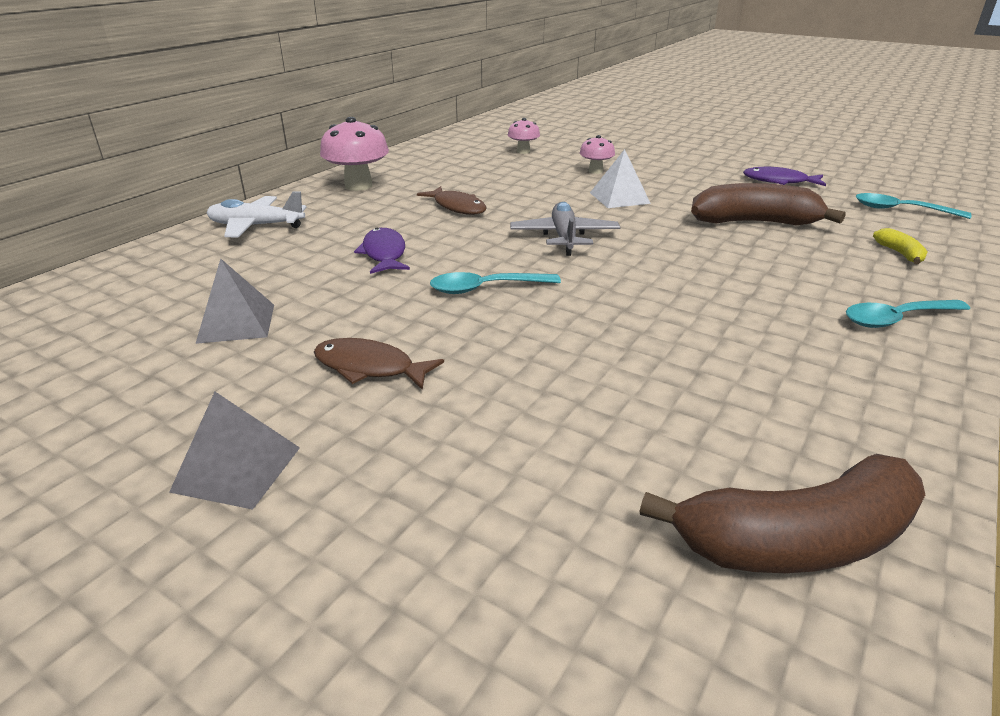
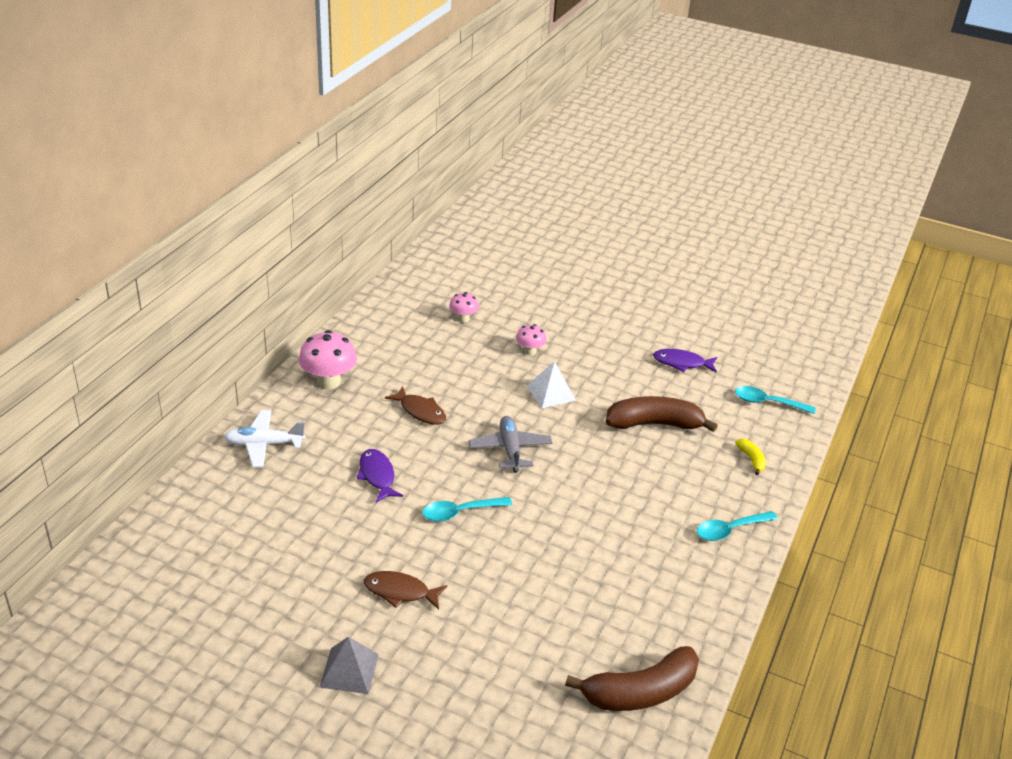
camera: 10 degrees left, 5 degrees up
(236, 323) = (297, 556): grey pyramid -> none

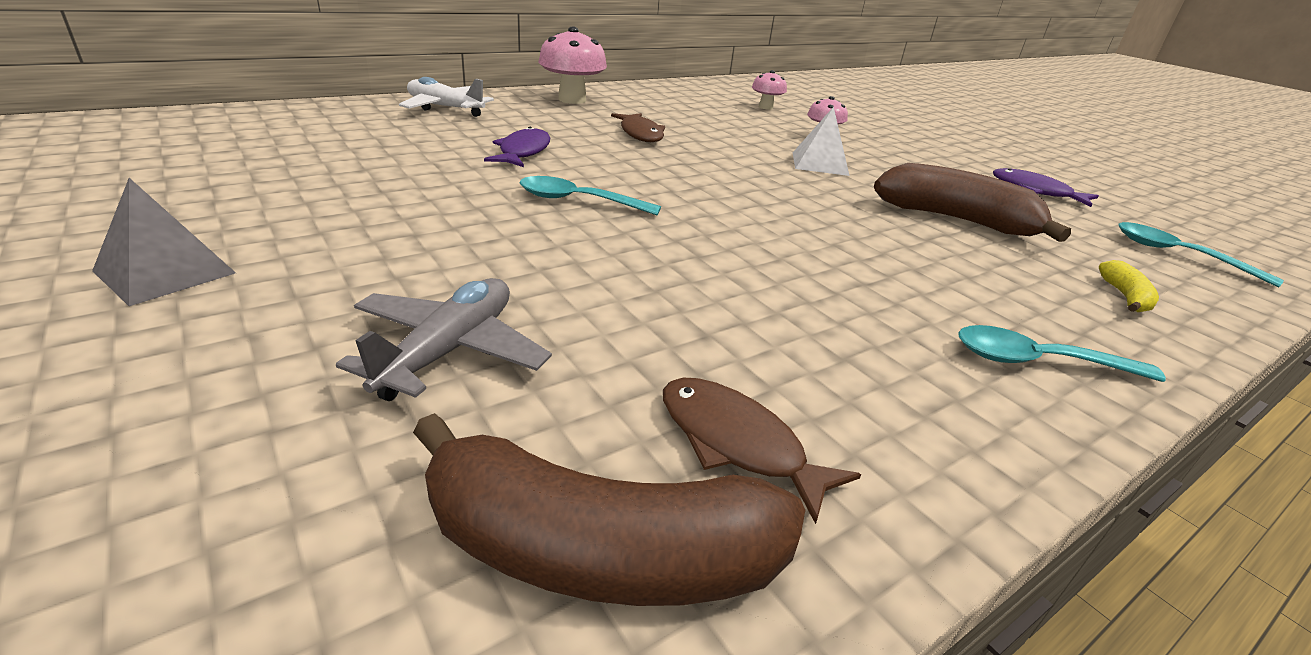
camera: 30 degrees right, 5 degrees down
(400, 592) = (384, 231): brown fish -> brown fish (737, 443)
(510, 449) = (715, 181): grey plane -> grey plane (449, 350)

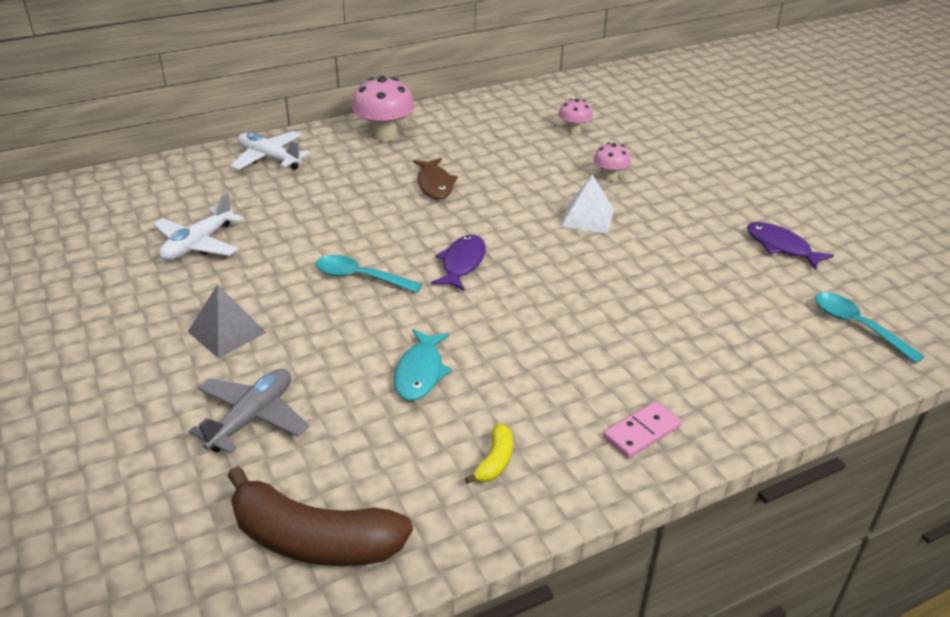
camera: 10 degrees right, 5 degrees up
(165, 272) = (85, 355): grey pyramid -> grey pyramid (227, 332)
(357, 167) = (198, 244): none -> white plane
(523, 152) = (327, 217): purple fish -> purple fish (462, 263)
(695, 295) = (420, 373): none -> turquoise fish
(737, 443) = (406, 485): brown fish -> none
(956, 220) = (674, 289): brown banana -> none
(1038, 362) = (642, 432): turquoise spoon -> pink domino
(1125, 297) = (762, 373): yellow banana -> yellow banana (495, 461)

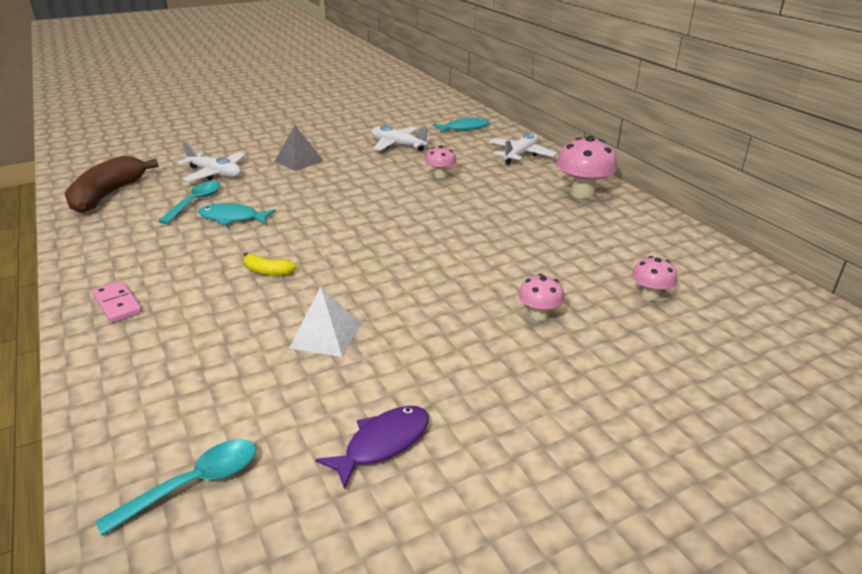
camera: 90 degrees right, 5 degrees down
(155, 191) = (464, 128): none -> turquoise fish
(252, 418) = (215, 173): grey plane -> white plane
(317, 213) = (440, 175): none -> pink mushroom
(360, 277) = (352, 194): turquoise spoon -> turquoise spoon (195, 202)
(435, 185) = (495, 217): brown fish -> none
(462, 263) = (366, 231): purple fish -> none
(495, 461) = (129, 244): yellow banana -> yellow banana (267, 271)
(587, 218) = (445, 295): white pyramid -> white pyramid (326, 335)

